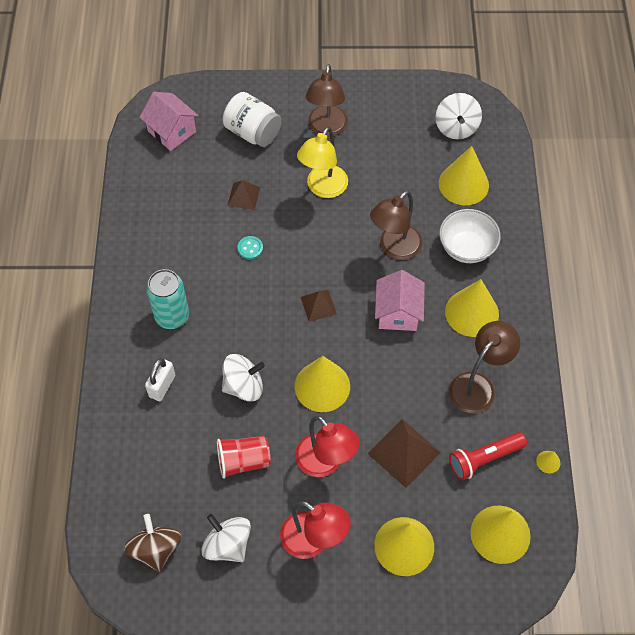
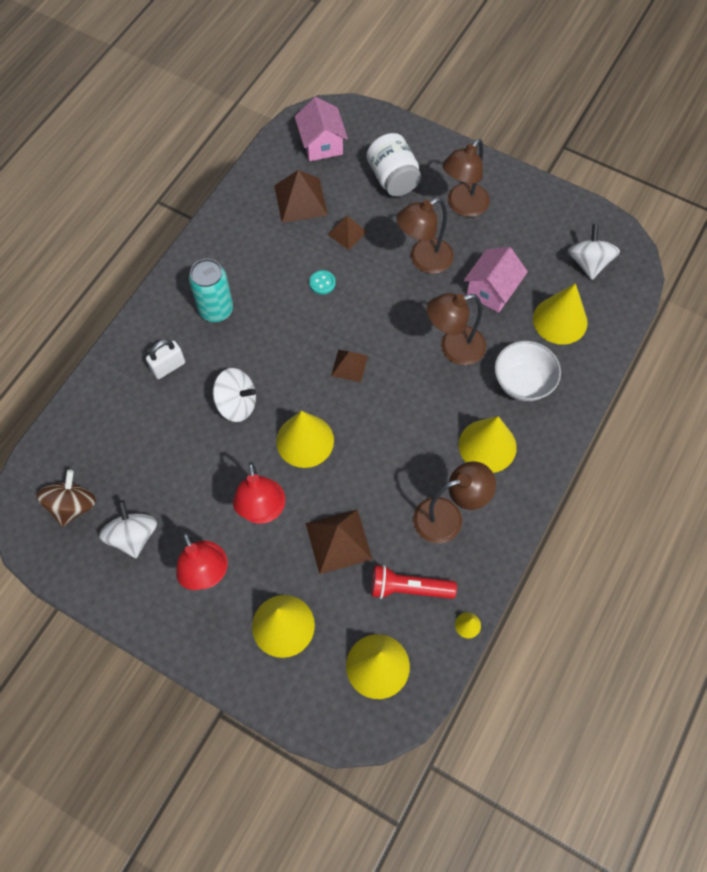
camera: 30 degrees right, 5 degrees up
(185, 187) = (300, 200): none -> brown pyramid
(243, 461) = (194, 470): red cup -> none
(323, 188) = (423, 260): yellow lamp -> brown lamp
(398, 313) = (417, 410): pink house -> pink house (492, 290)
(456, 127) = (588, 263): white spinning top -> white spinning top turned 150 degrees clockwise

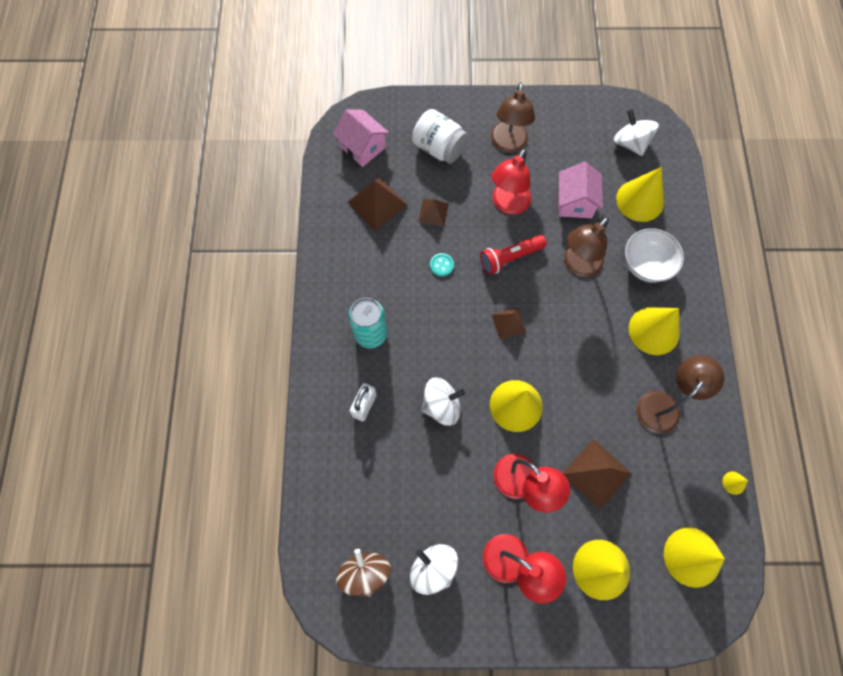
camera: 30 degrees left, 5 degrees up
(409, 588) = (673, 479): red flashlight -> red flashlight (510, 258)
(423, 260) = (507, 204): brown lamp -> red lamp

